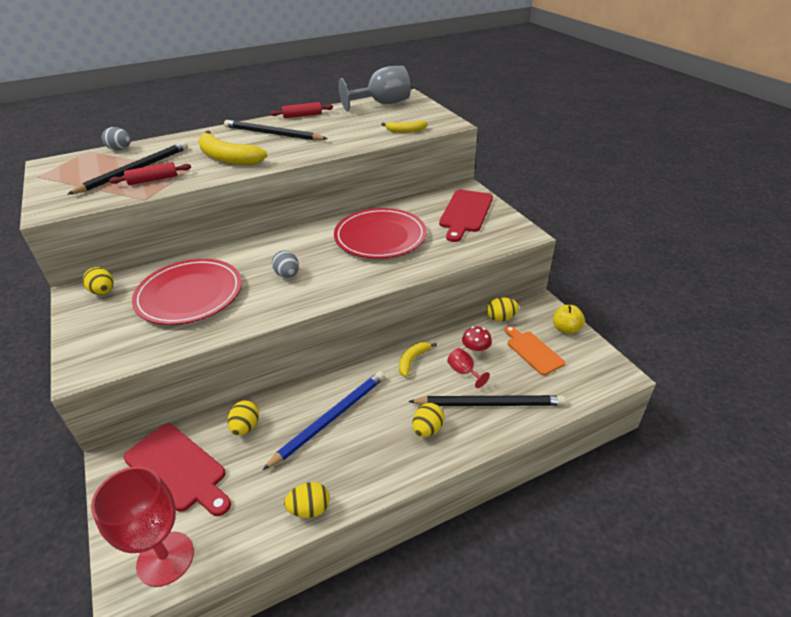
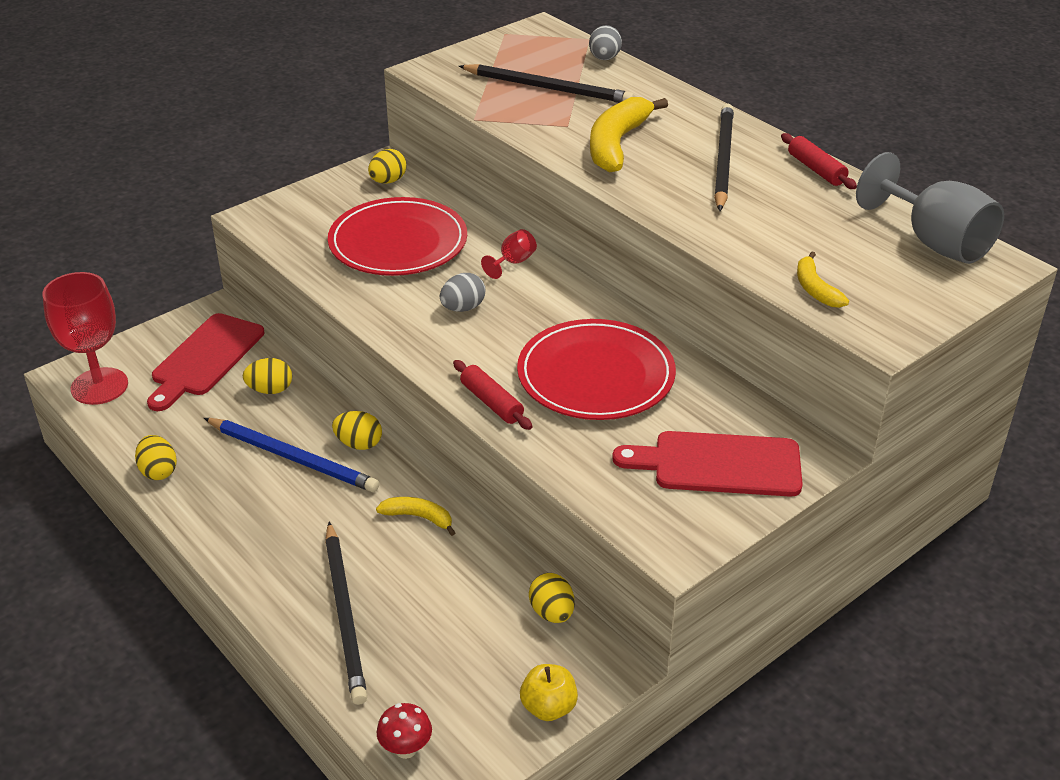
camera: 75 degrees right, 0 degrees up
(153, 180) = (527, 108): red rolling pin -> red rolling pin (492, 402)
(427, 429) = (287, 553): yellow egg -> yellow egg (359, 444)
(464, 372) = (406, 578): red goblet -> red goblet (513, 262)
(475, 352) = (455, 587): red mushroom -> red mushroom (406, 749)
(533, 351) = (475, 661): orange cutting board -> none

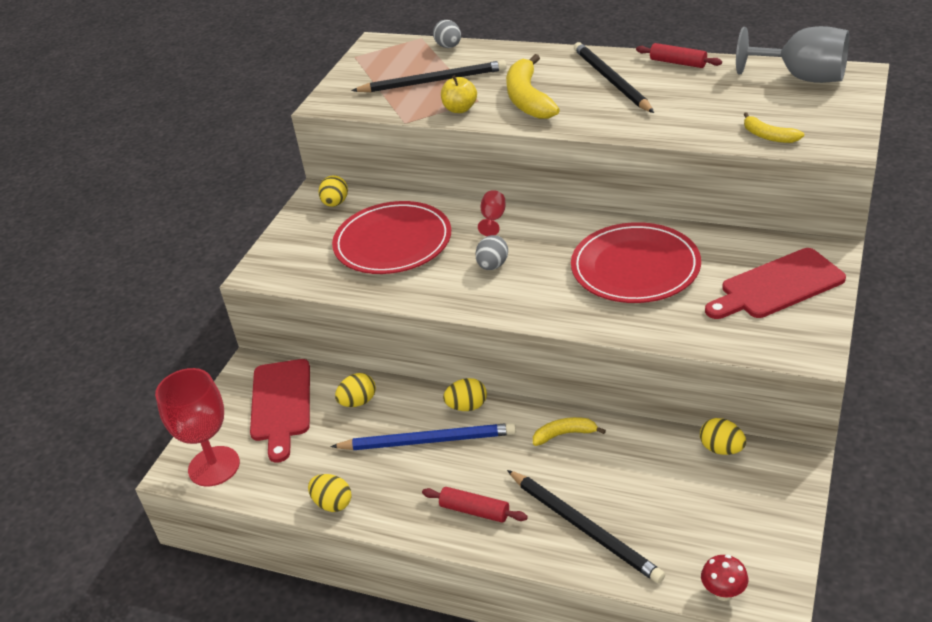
camera: 25 degrees left, 0 degrees up
(492, 402) = (586, 319): red rolling pin -> red rolling pin (474, 511)
(548, 707) = (785, 511): yellow apple -> yellow apple (460, 109)

